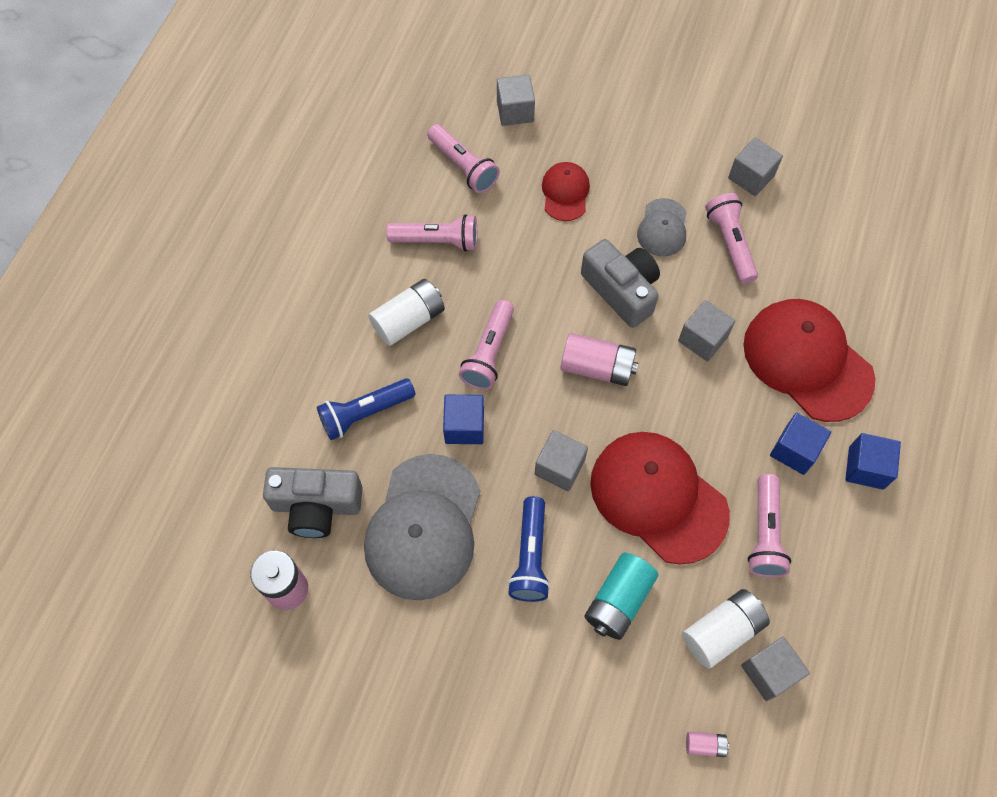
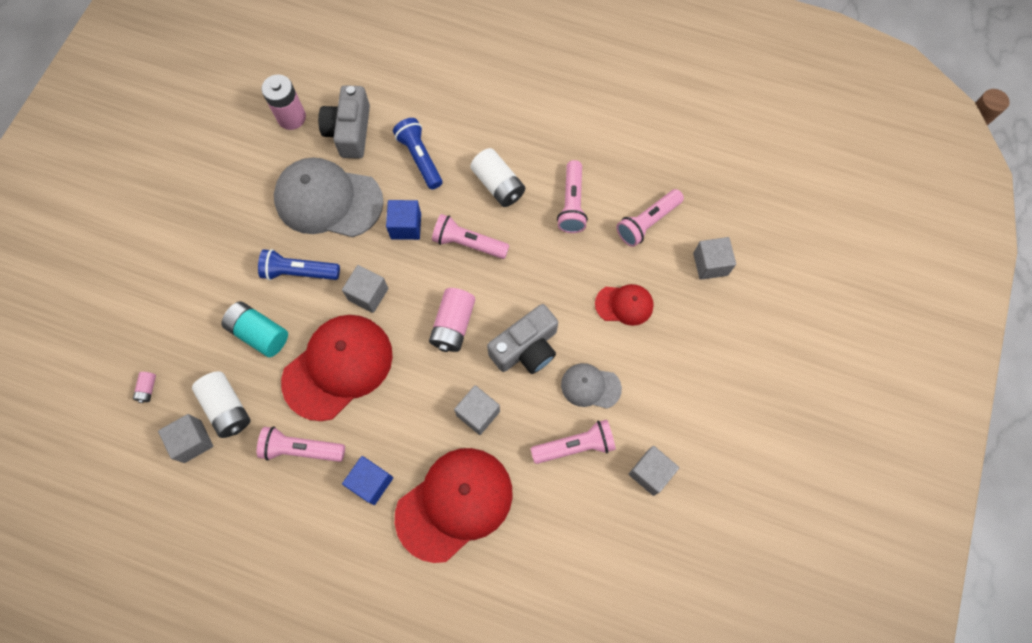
camera: 90 degrees right, 5 degrees up
(866, 468) = (351, 543): blue cube -> none

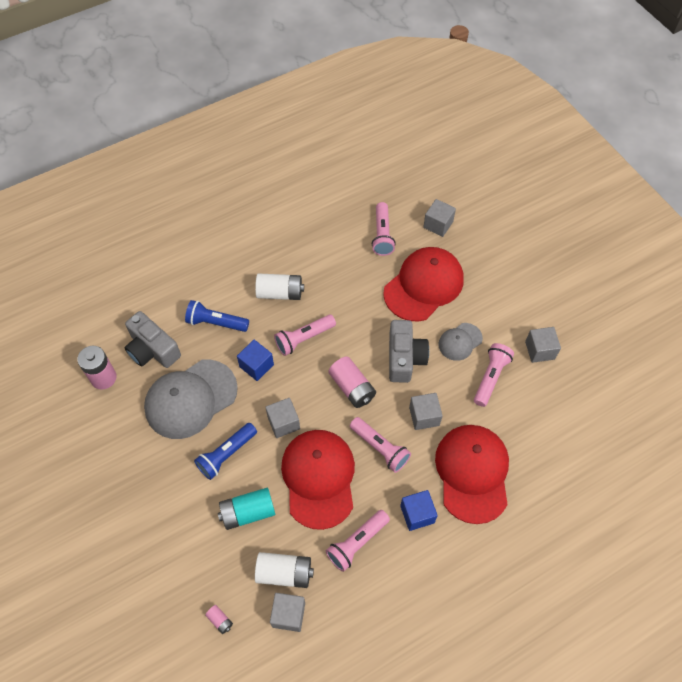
camera: 50 degrees left, 10 degrees down
(572, 203) = (332, 263): pink flashlight -> pink flashlight (380, 448)
(624, 305) = (424, 285): red cap -> red cap, size x1.96

